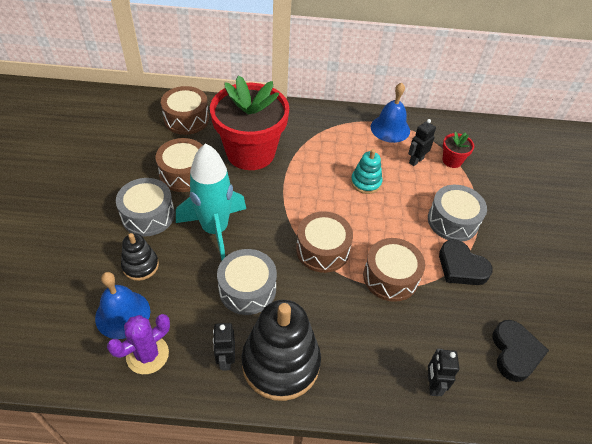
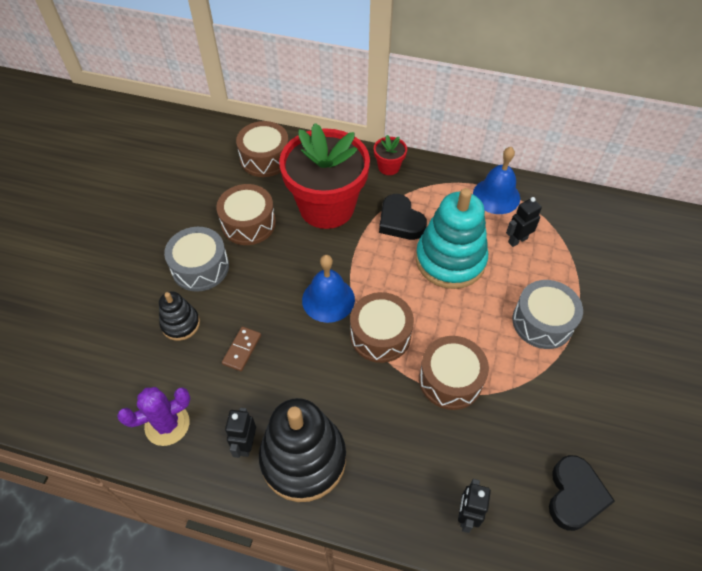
camera: 15 degrees right, 5 degrees up
(122, 314) = (151, 375): blue bell -> blue bell (328, 299)
(203, 279) = (242, 350): none -> brown domino
(215, 230) = (267, 294): turquoise rocket -> none
(247, 289) = (287, 368): grey drum -> none
(366, 182) = (450, 260): turquoise stacking toy -> turquoise stacking toy, size x1.95
(452, 160) = (562, 245): red flower pot -> red flower pot (389, 167)
(461, 267) = (537, 380): black heart -> black heart (400, 221)

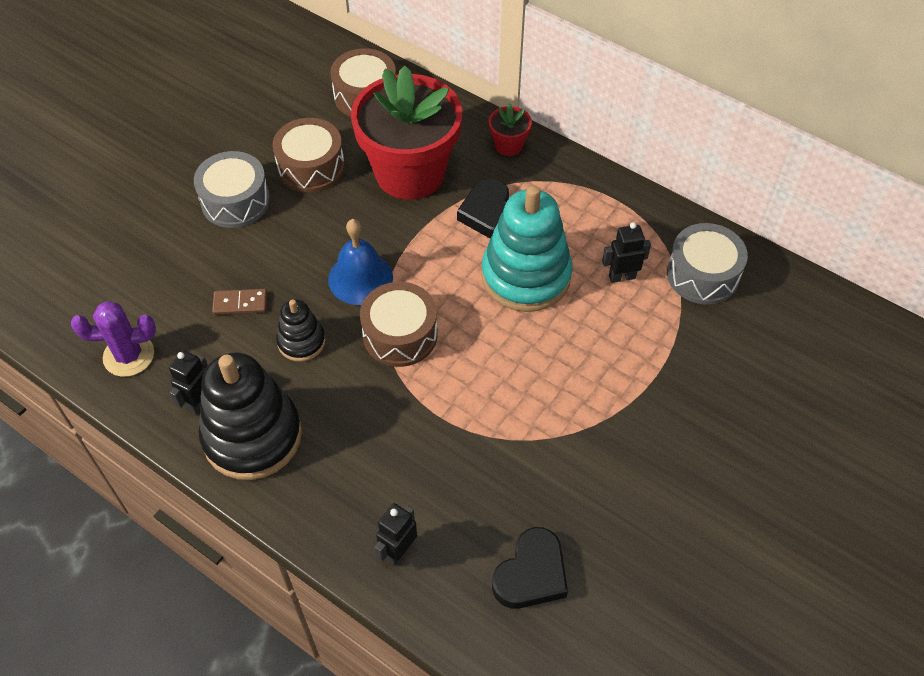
camera: 20 degrees right, 0 degrees up
(180, 324) = (187, 256): black stacking toy -> black stacking toy (301, 342)
(242, 350) = (240, 303): brown domino -> brown domino turned 45 degrees clockwise
(450, 379) = (455, 407): brown drum -> none
(496, 196) = (625, 216): blue bell -> none
(542, 322) = (599, 379): grey drum -> grey drum (702, 275)

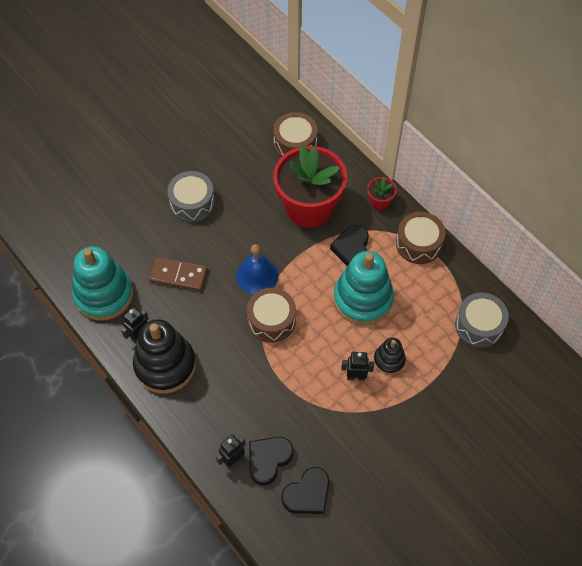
camera: 15 degrees right, 5 degrees up
(129, 355) = (104, 294): purple cactus -> turquoise stacking toy
(240, 303) = (178, 275): brown domino -> brown domino, size x1.59
(301, 342) = (209, 310): black stacking toy -> black stacking toy (389, 360)
(311, 167) = (246, 189): brown drum -> brown drum (418, 244)
(455, 537) = (268, 460): none -> black heart
(622, 277) = (425, 314): black robot -> black robot (356, 377)

